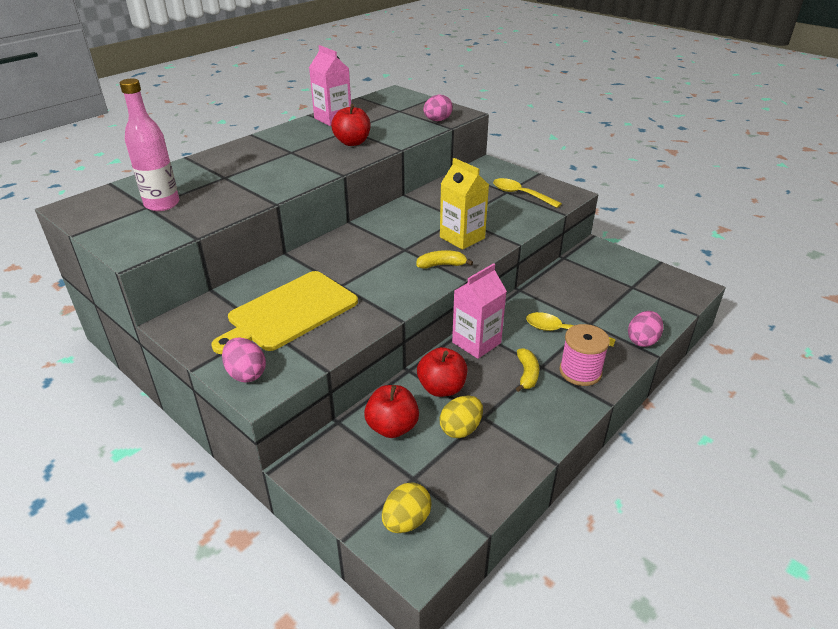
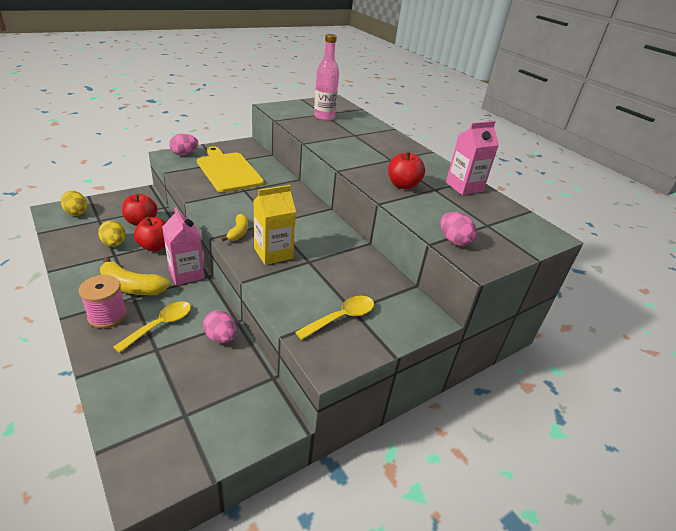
camera: 100 degrees right, 0 degrees up
(527, 374) = (131, 287): yellow banana -> yellow banana, size x1.70
(642, 340) = (103, 376): pink egg -> pink egg (220, 337)

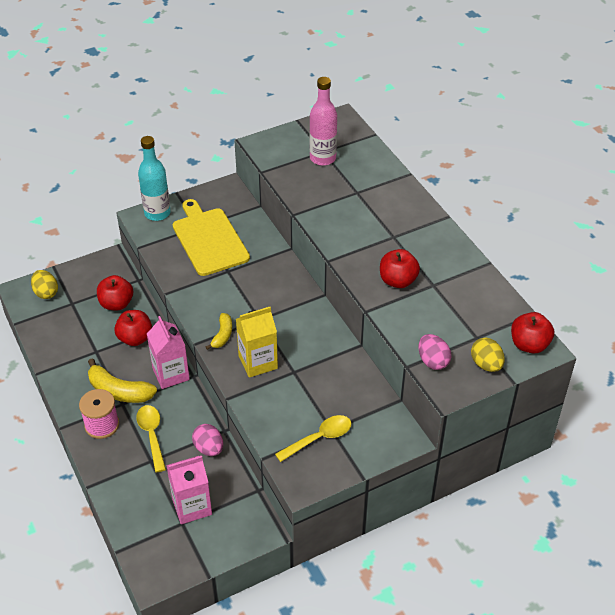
camera: 10 degrees right, 10 degrees up
(114, 244) = (93, 336): yellow egg -> yellow egg (486, 364)
(160, 325) = (152, 435): yellow spoon -> yellow spoon turned 60 degrees counterclockwise
(184, 154) = (157, 213): pink egg -> turquoise bottle
(464, 187) = (469, 279): pink carton -> pink carton (192, 506)
(537, 231) = (529, 344): none -> red apple

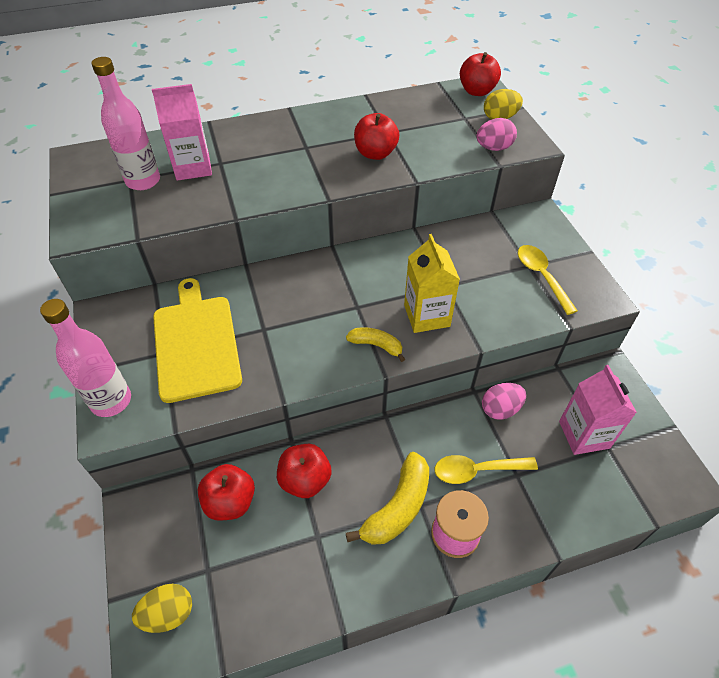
camera: 80 degrees left, 5 degrees up
(157, 213) = (111, 401): turquoise bottle -> pink bottle
(171, 374) = (378, 440): pink carton -> pink carton (193, 167)
(209, 239) = (196, 343): yellow cutting board -> yellow cutting board turned 90 degrees clockwise

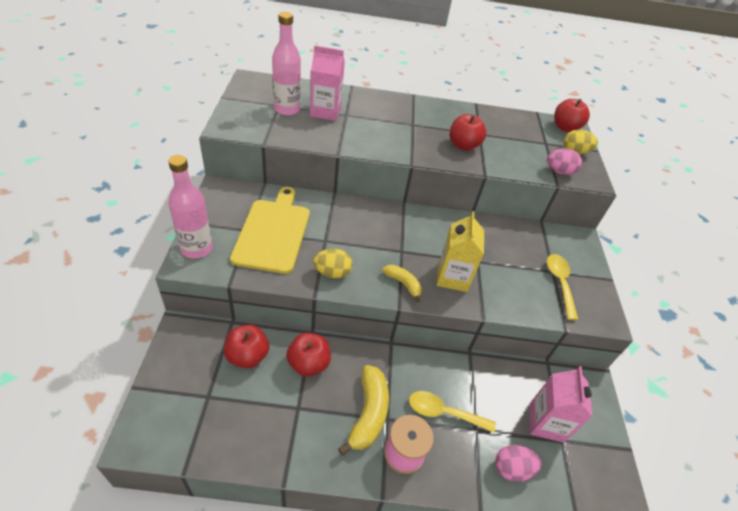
camera: 15 degrees right, 5 degrees down
(168, 613) = (166, 415): yellow egg -> yellow egg (332, 272)
(398, 507) = (368, 413): yellow banana -> yellow banana turned 45 degrees counterclockwise
(500, 409) = (484, 374): pink egg -> pink egg (512, 469)

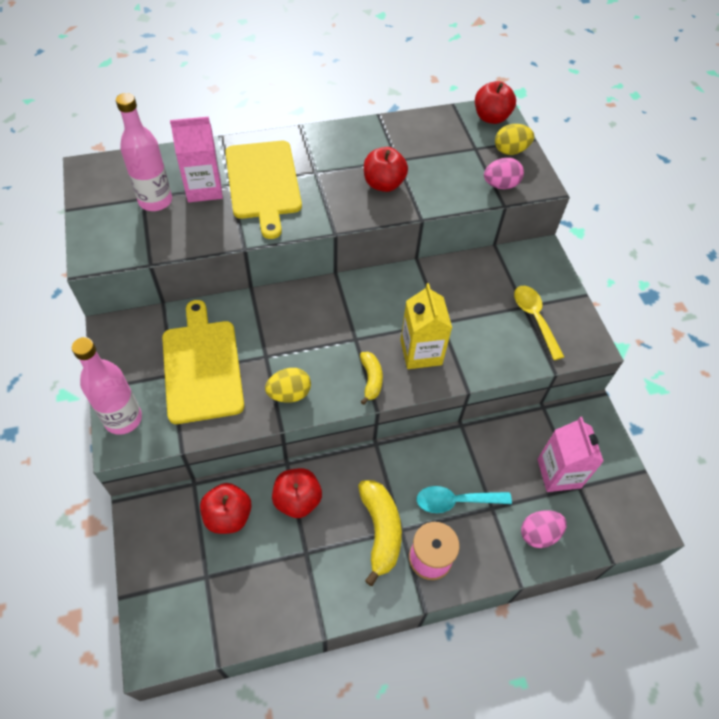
camera: 15 degrees left, 10 degrees up
(371, 120) = (263, 183): none -> yellow cutting board
(403, 284) = (371, 379): yellow banana -> yellow banana turned 60 degrees clockwise
(444, 413) = (455, 501): yellow spoon -> turquoise spoon

